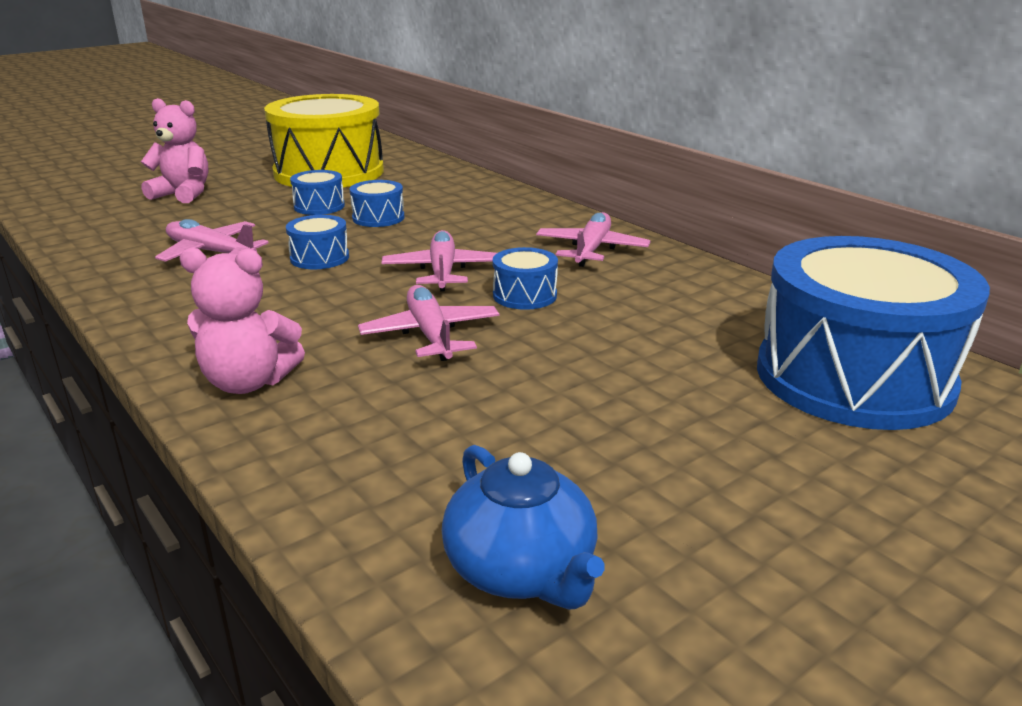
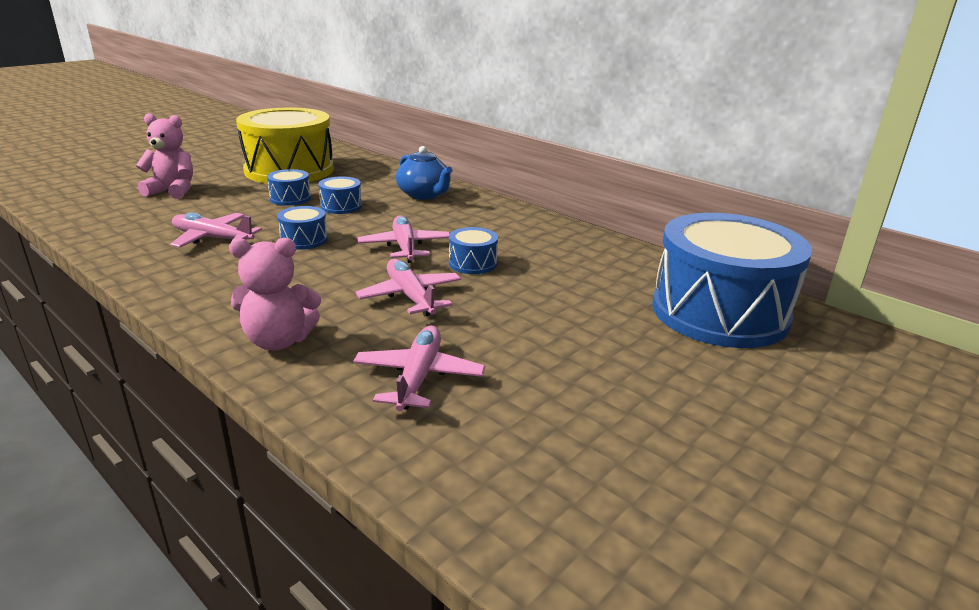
camera: 10 degrees left, 0 degrees up
(521, 570) = (528, 465): blue teapot -> blue teapot (424, 195)
(591, 250) = (512, 226): pink plane -> pink plane (418, 377)

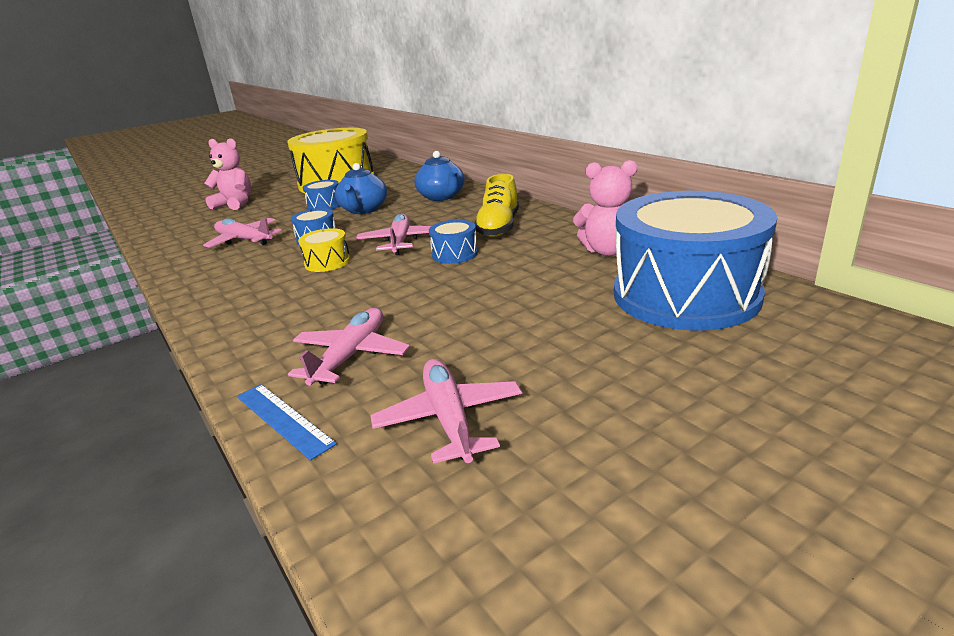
camera: 15 degrees right, 0 degrees up
(279, 341) = (249, 323): pink teddy bear -> pink teddy bear (608, 251)
(332, 269) = (327, 262): none -> yellow drum
(341, 206) = (364, 210): blue drum -> blue teapot
(382, 448) = (283, 419): none -> blue ruler
(410, 296) = (382, 284): pink plane -> pink plane (449, 419)
(505, 234) = (498, 227): none -> yellow shoe

